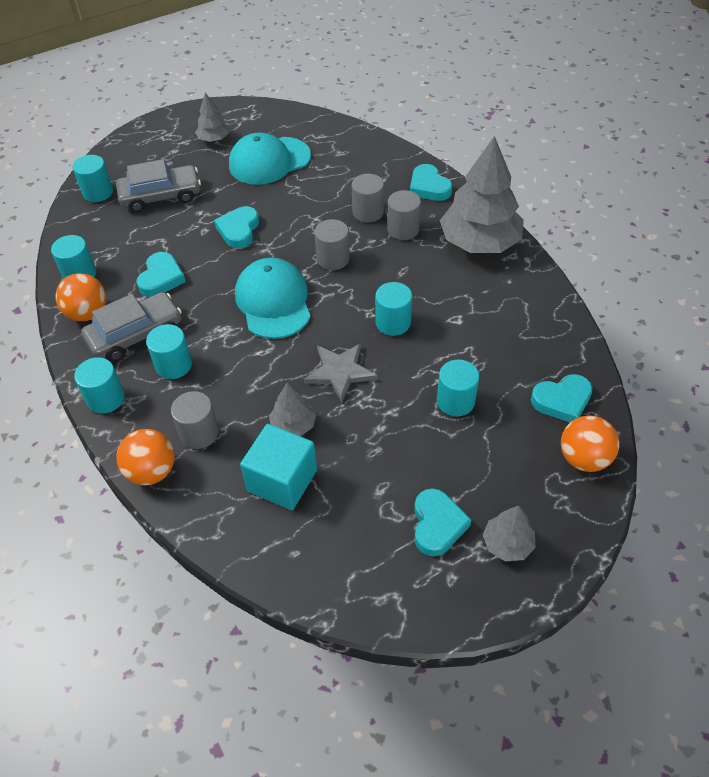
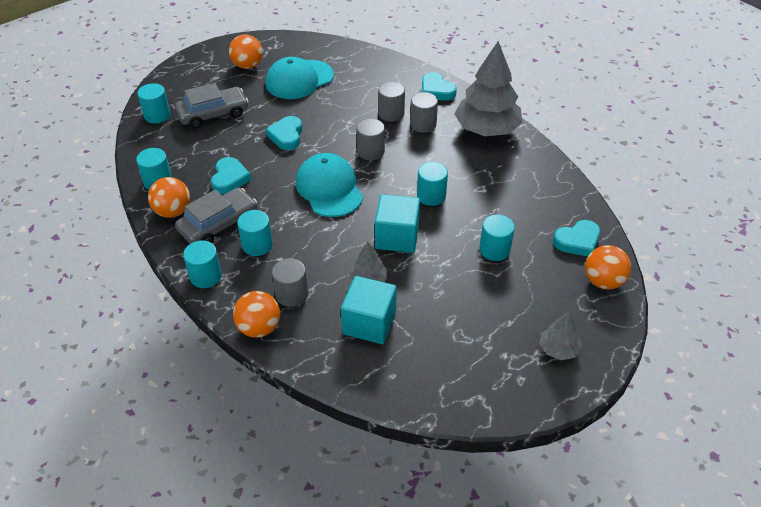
camera: 10 degrees left, 5 degrees down
(214, 139) = (247, 65): grey tree -> orange ball
(340, 372) = (397, 237): grey star -> turquoise cube
(437, 525) = (501, 342): turquoise heart -> none

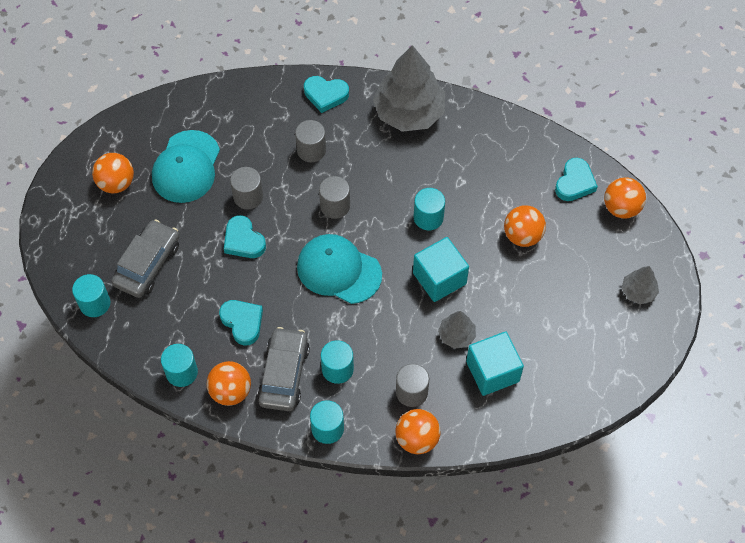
camera: 40 degrees left, 15 degrees up
(423, 124) = (350, 144): grey cylinder -> grey cylinder (248, 197)
(494, 250) = (522, 236): turquoise cylinder -> orange ball

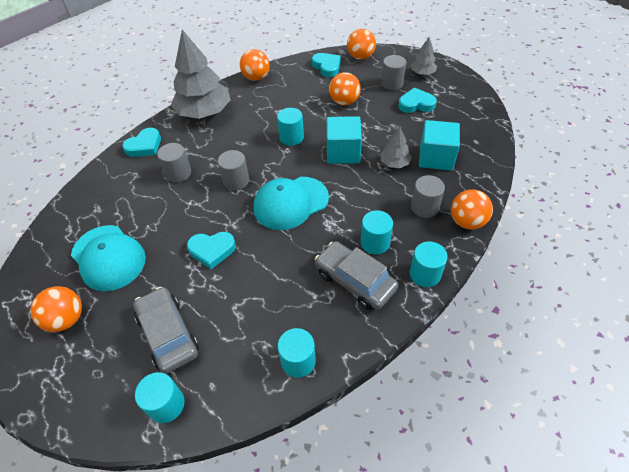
camera: 55 degrees left, 10 degrees down
(230, 391) = (344, 329): orange ball -> orange ball (256, 78)
(242, 322) = (285, 287): turquoise heart -> turquoise heart (416, 104)
(248, 197) = (177, 229): grey cylinder -> grey cylinder (392, 83)

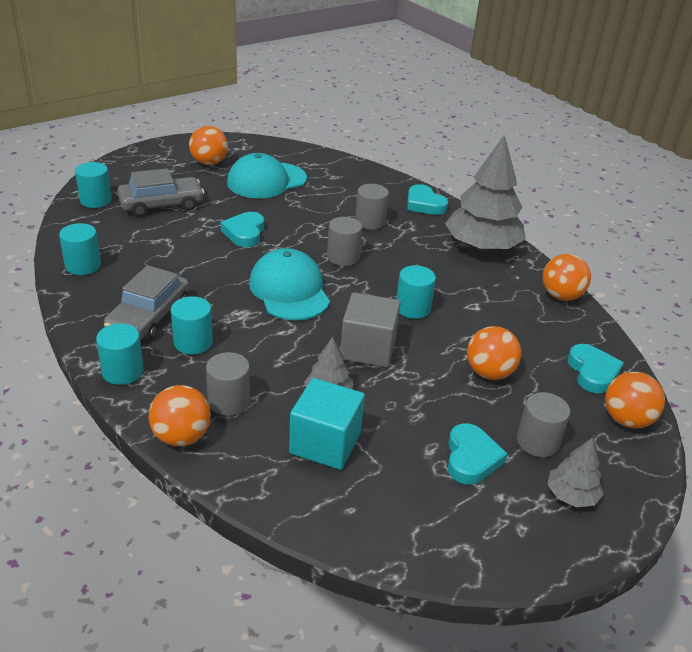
camera: 95 degrees right, 15 degrees down
(327, 67) = (592, 372): turquoise heart -> turquoise heart turned 75 degrees counterclockwise
(343, 152) = (368, 348): turquoise cube -> grey cube
(355, 280) = (149, 316): grey car -> grey car turned 150 degrees clockwise

